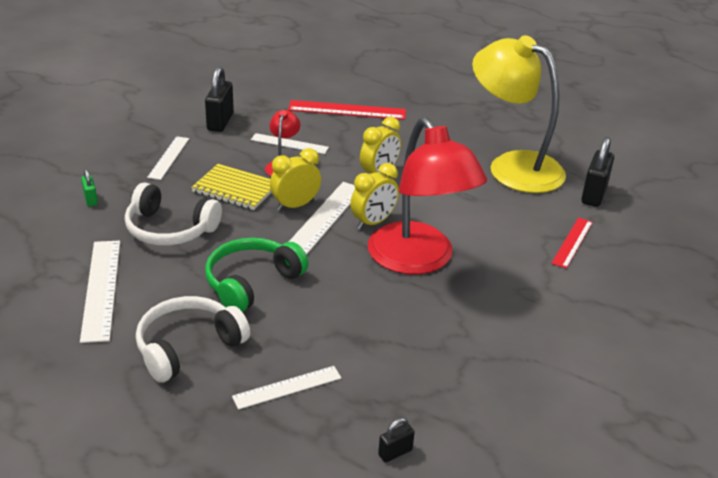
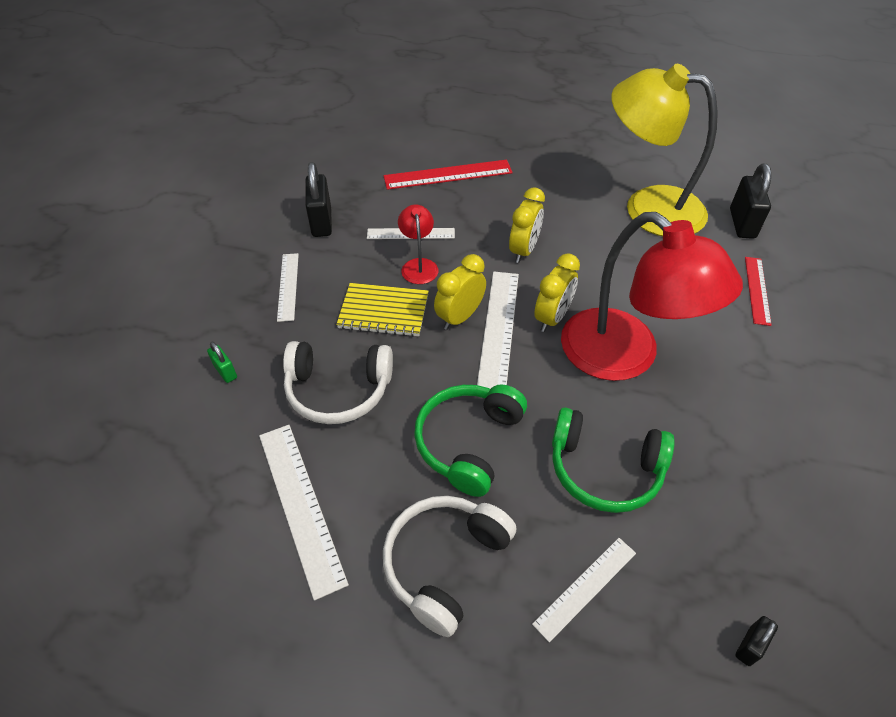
camera: 15 degrees left, 15 degrees up
(351, 324) = (604, 469): none -> green headphones

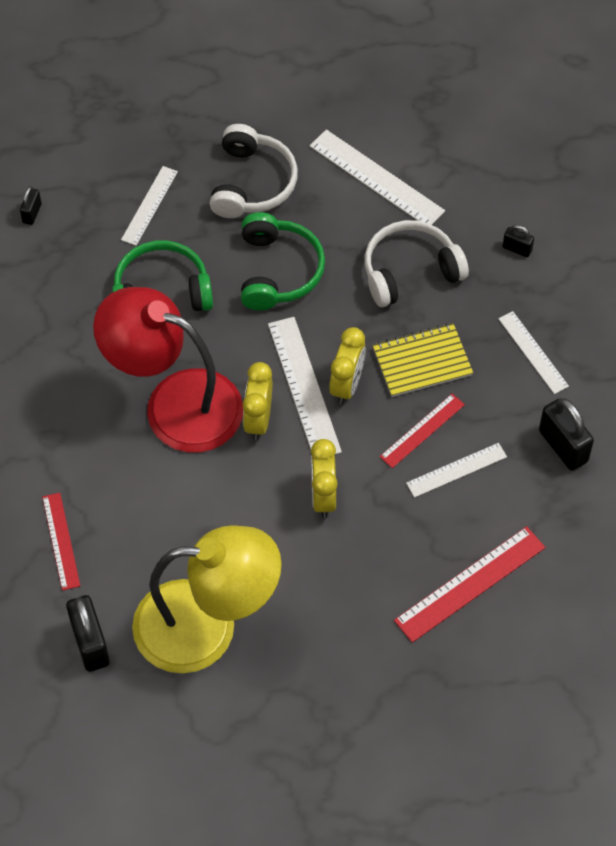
camera: 155 degrees right, 10 degrees up
(225, 372) = (517, 249): green padlock -> black padlock
(419, 265) = (422, 430): red lamp -> red ruler

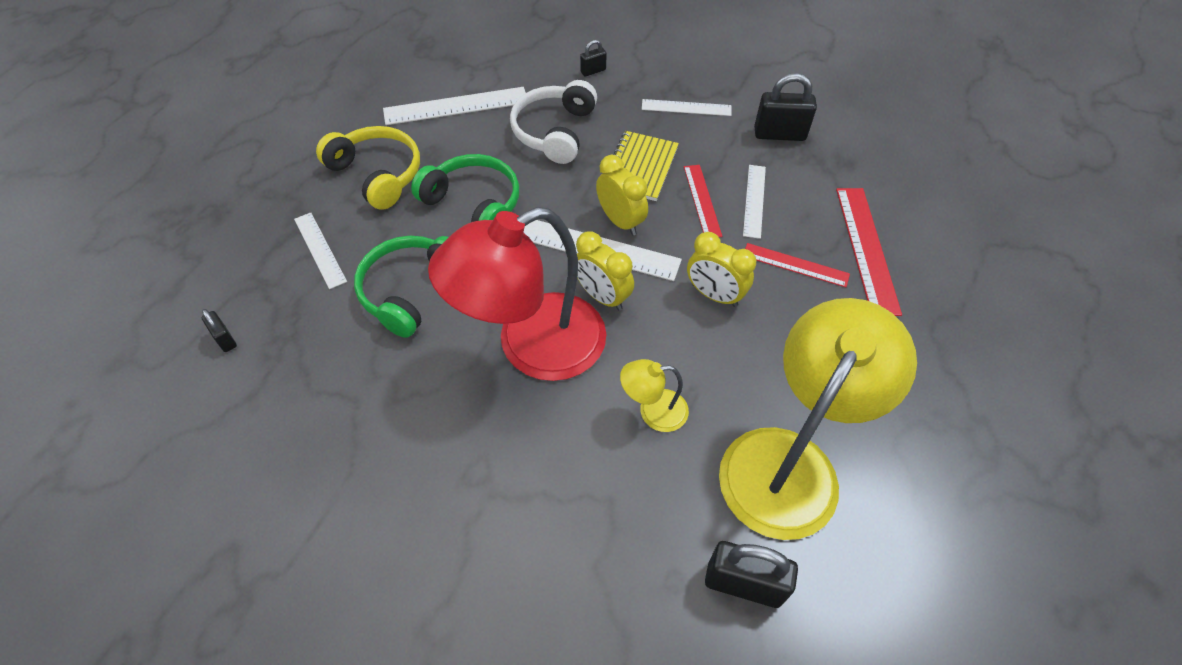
camera: 55 degrees left, 5 degrees down
(60, 541) = (601, 537): red ruler -> red ruler (795, 265)
(181, 515) = (653, 411): none -> yellow lamp
(252, 183) = (377, 174): white headphones -> yellow headphones

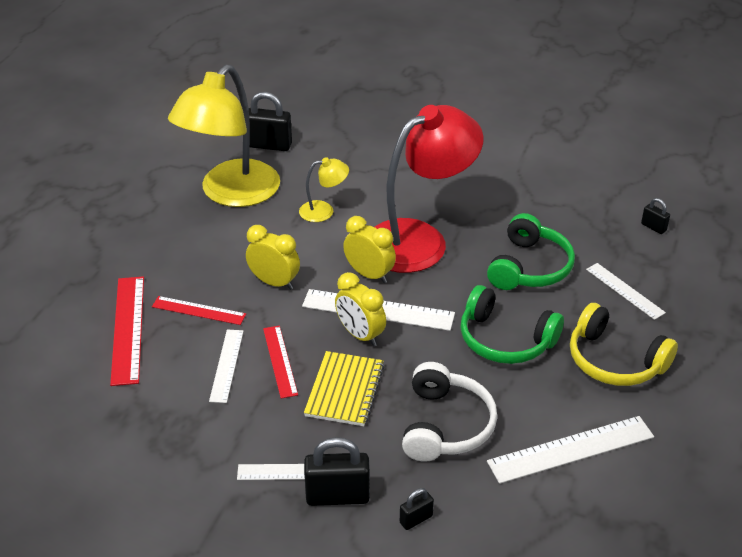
camera: 175 degrees right, 15 degrees down
(779, 134) = (184, 444): black padlock -> black padlock (337, 496)

